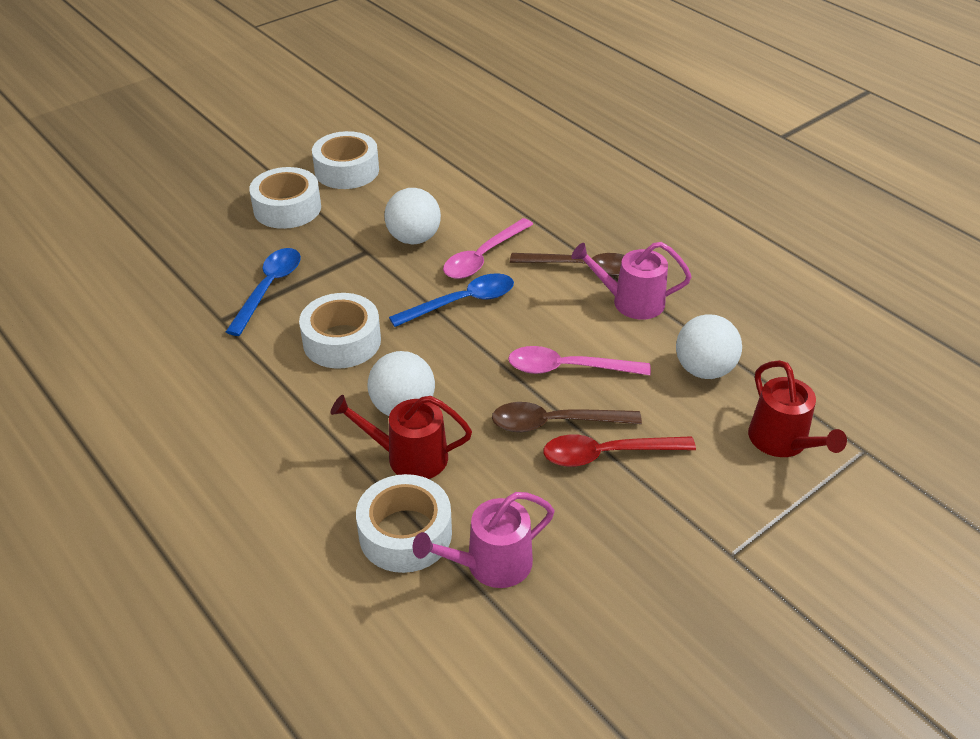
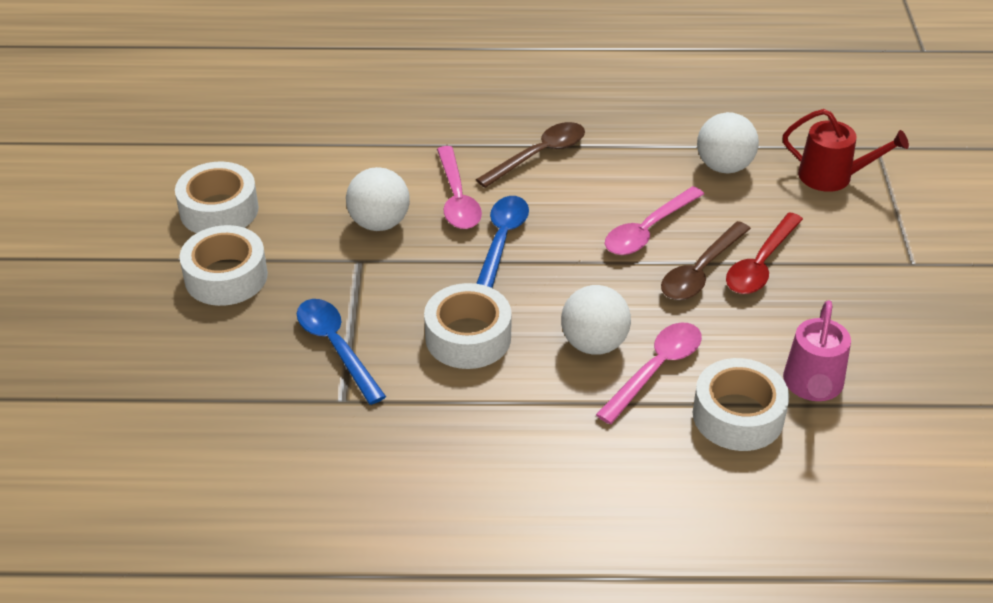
camera: 50 degrees left, 0 degrees up
(409, 457) = (656, 370): red watering can -> pink spoon
(631, 302) = (610, 155): pink watering can -> none

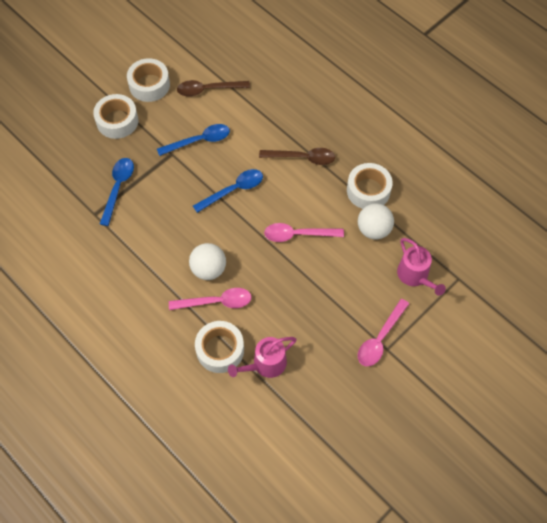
camera: 45 degrees right, 20 degrees up
(379, 223) = (199, 141): white ball -> blue spoon
(457, 198) = (242, 153): pink spoon -> pink spoon (380, 338)
(468, 337) = (167, 225): white tape -> white tape (368, 190)
(700, 271) = (293, 273): brown spoon -> brown spoon (208, 89)
(760, 264) = (322, 291): red spoon -> none
(832, 176) = (415, 276): red watering can -> pink watering can

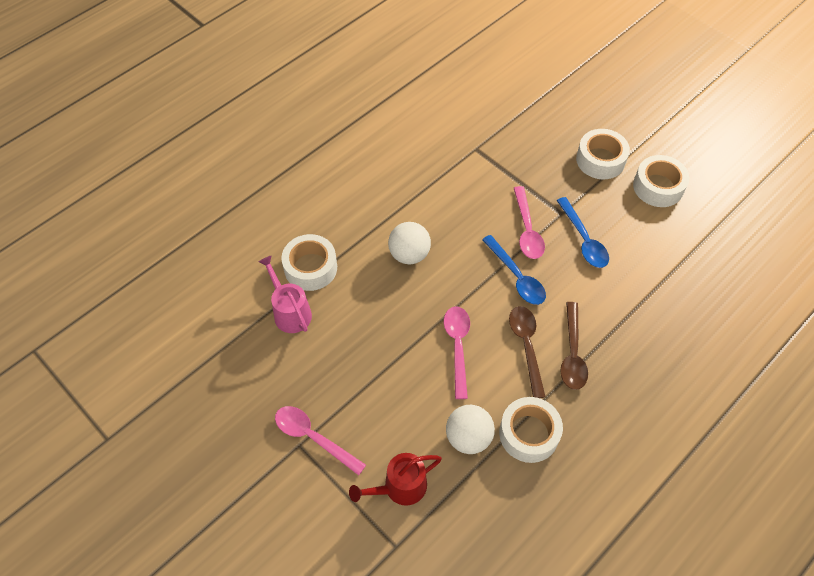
camera: 90 degrees right, 5 degrees down
(118, 188) = (510, 166): blue spoon -> none
(208, 89) = (662, 247): brown spoon -> brown spoon (526, 346)
(216, 302) = (368, 263): pink spoon -> pink spoon (527, 230)
(415, 276) = (400, 487): pink watering can -> red watering can

